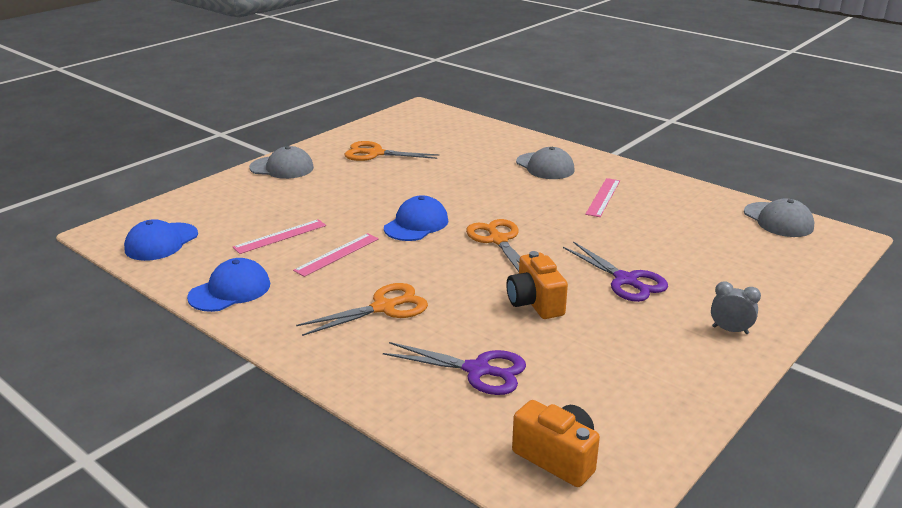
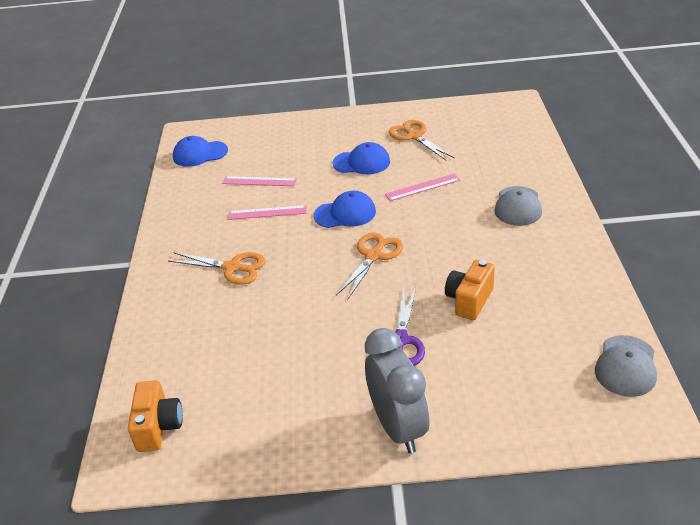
camera: 50 degrees right, 10 degrees up
(230, 290) = (182, 208): blue cap -> blue cap (361, 162)
(282, 168) = (339, 123): grey cap -> none
(477, 370) = (210, 344): purple scissors -> none
(535, 303) = (314, 319): orange camera -> orange camera (469, 300)
(603, 197) = (512, 259): pink ruler -> pink ruler (422, 187)
(730, 330) = (398, 427): grey clock -> grey clock, size x2.21

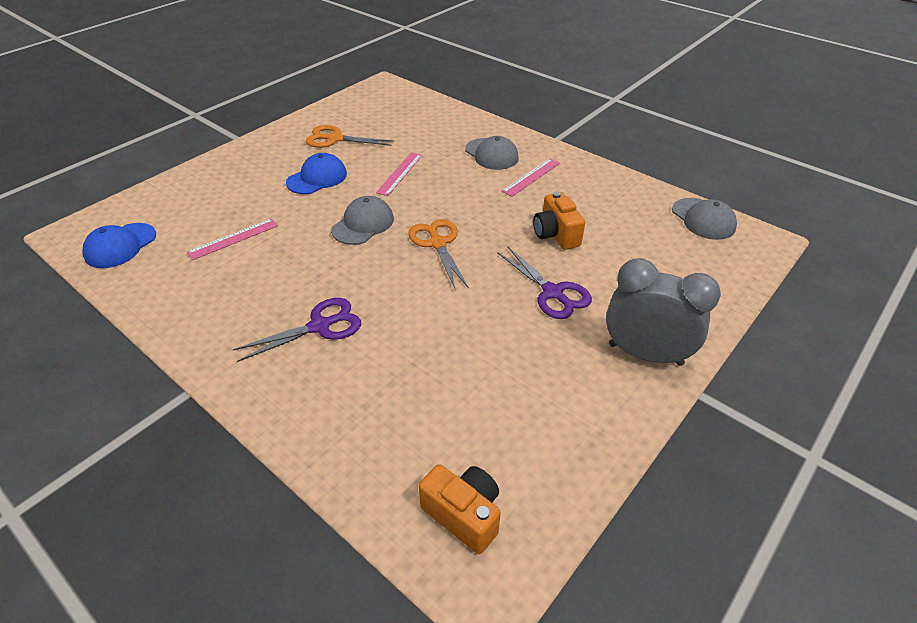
camera: 50 degrees left, 5 degrees up
(232, 268) = (320, 326): orange scissors -> purple scissors
(267, 212) = (284, 261): pink ruler -> pink ruler (531, 177)
(345, 213) = (363, 224): blue cap -> grey cap

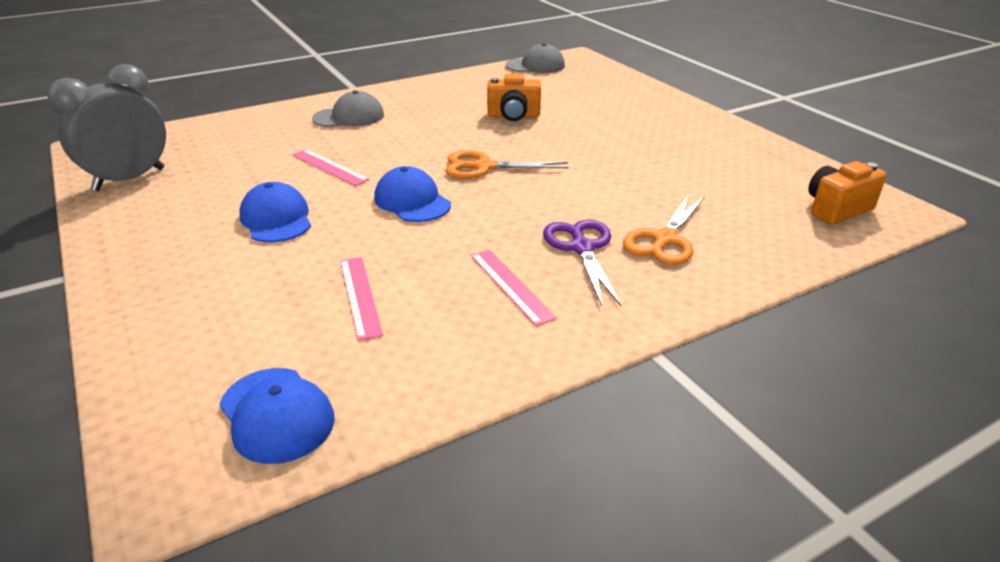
camera: 70 degrees left, 10 degrees down
(335, 139) = (191, 196): orange scissors -> orange scissors (664, 239)
(363, 224) = (412, 201): grey cap -> blue cap
(531, 177) = (412, 108): pink ruler -> pink ruler (511, 285)
(552, 292) = (593, 132): purple scissors -> none
(645, 354) = (681, 116): grey clock -> grey clock (129, 179)

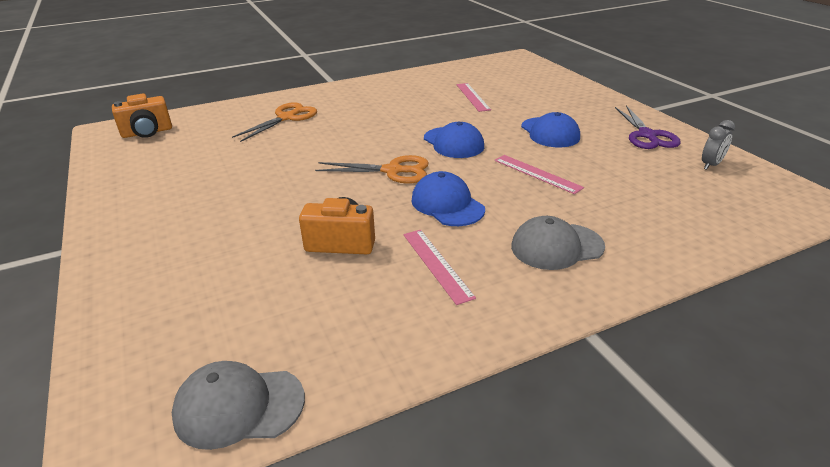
camera: 175 degrees left, 0 degrees up
(129, 179) = (711, 165): grey clock -> grey clock, size x0.45
(276, 414) = (491, 68): blue cap -> blue cap (447, 204)
(511, 285) = (391, 99): pink ruler -> pink ruler (436, 264)
(582, 248) = (342, 114): purple scissors -> purple scissors (647, 135)

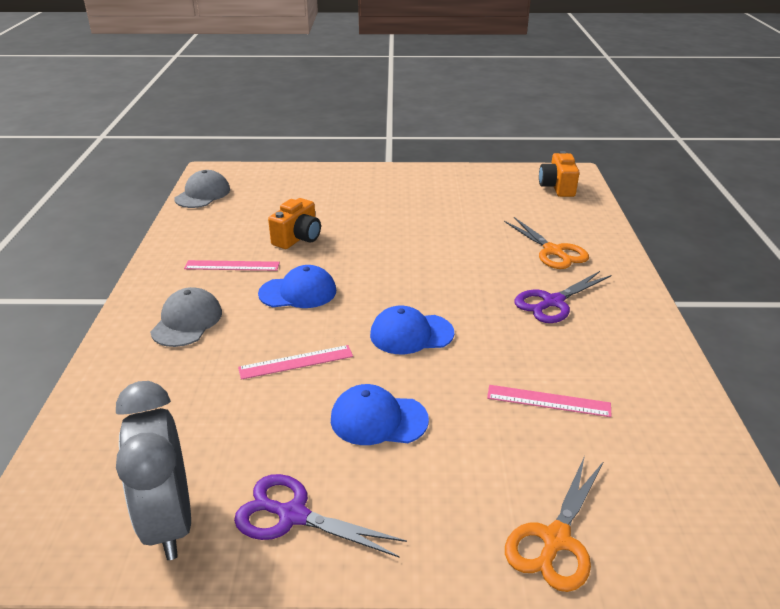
camera: 115 degrees right, 0 degrees up
(365, 108) = (553, 302): none -> purple scissors
(393, 171) = (381, 282): orange scissors -> orange scissors (555, 540)
(711, 165) = (169, 521): grey clock -> grey clock, size x2.21

